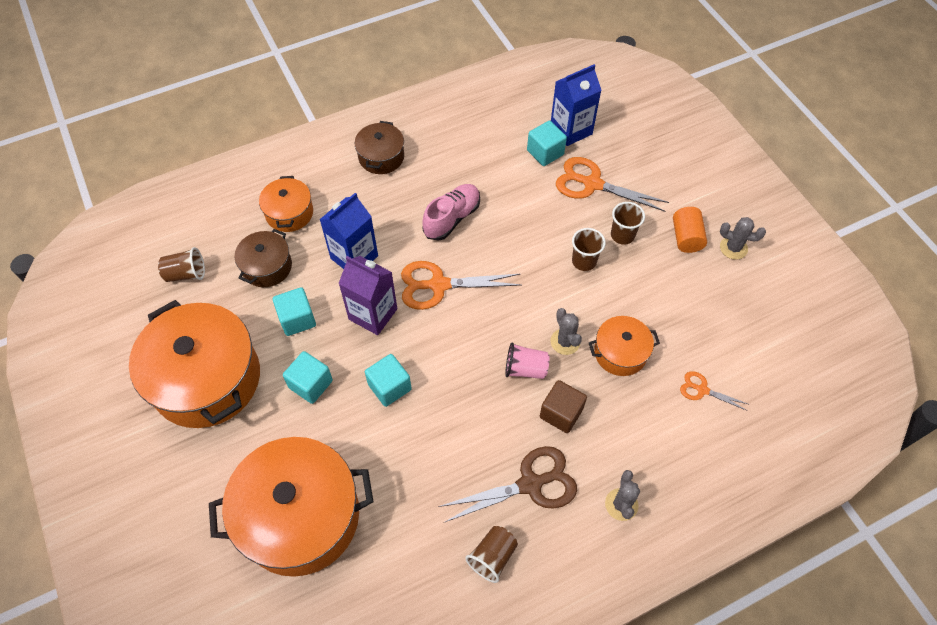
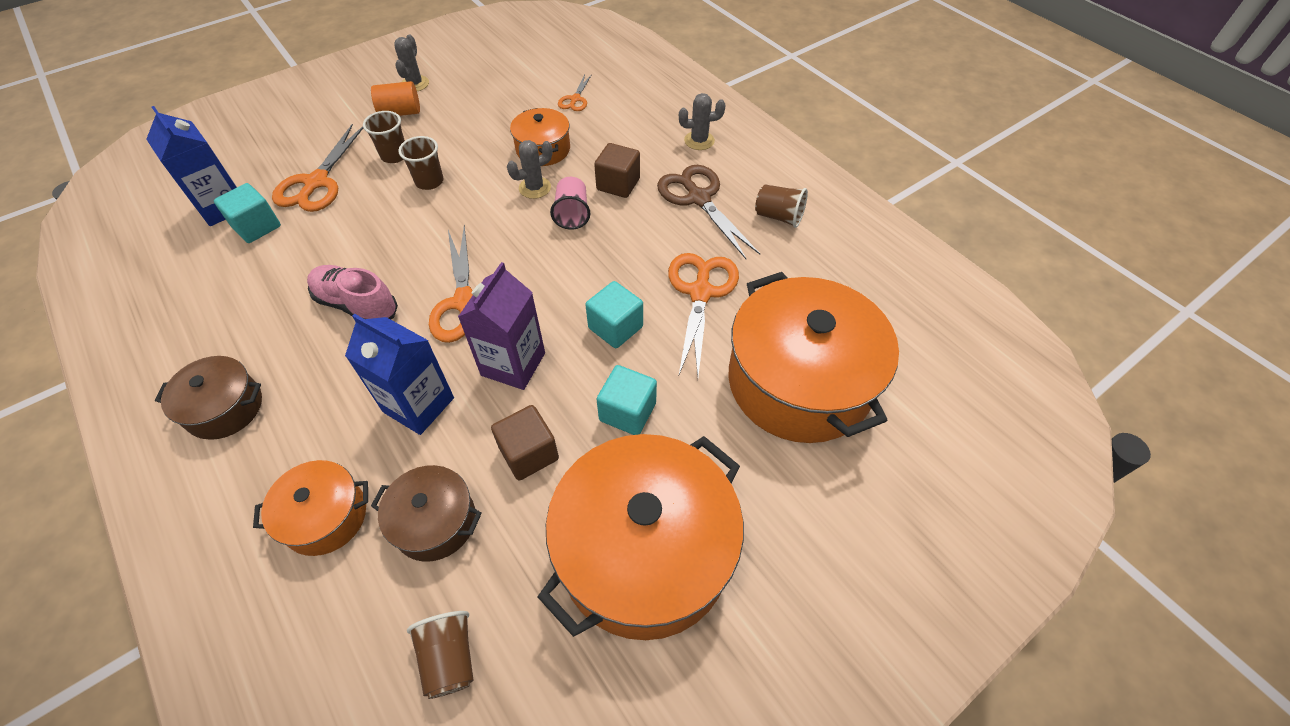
camera: 100 degrees left, 5 degrees down
(297, 319) = (529, 453): turquoise cube -> brown cube
(411, 460) = (700, 293): none -> orange scissors

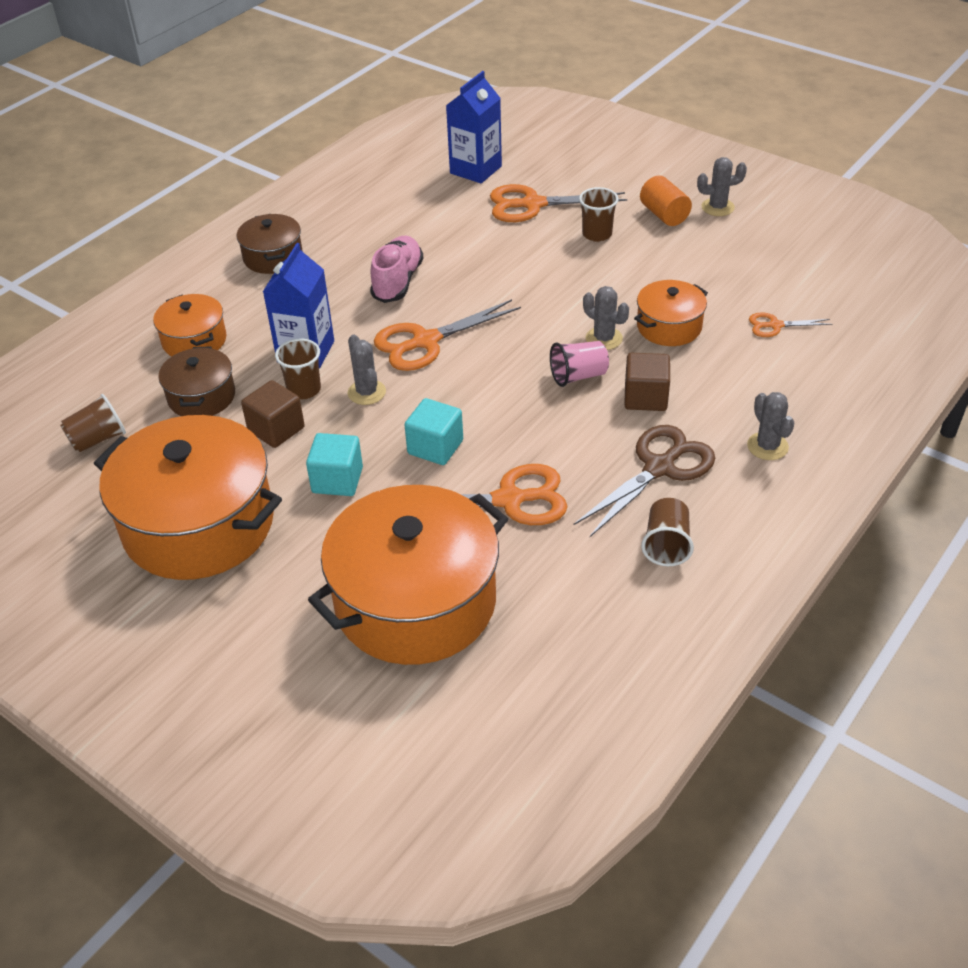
camera: 75 degrees right, 10 degrees down
(257, 227) = (461, 196): turquoise cube -> none
(429, 181) = (572, 268): brown cup -> brown cup (304, 390)
(513, 364) = (366, 392): purple carton -> grey cactus

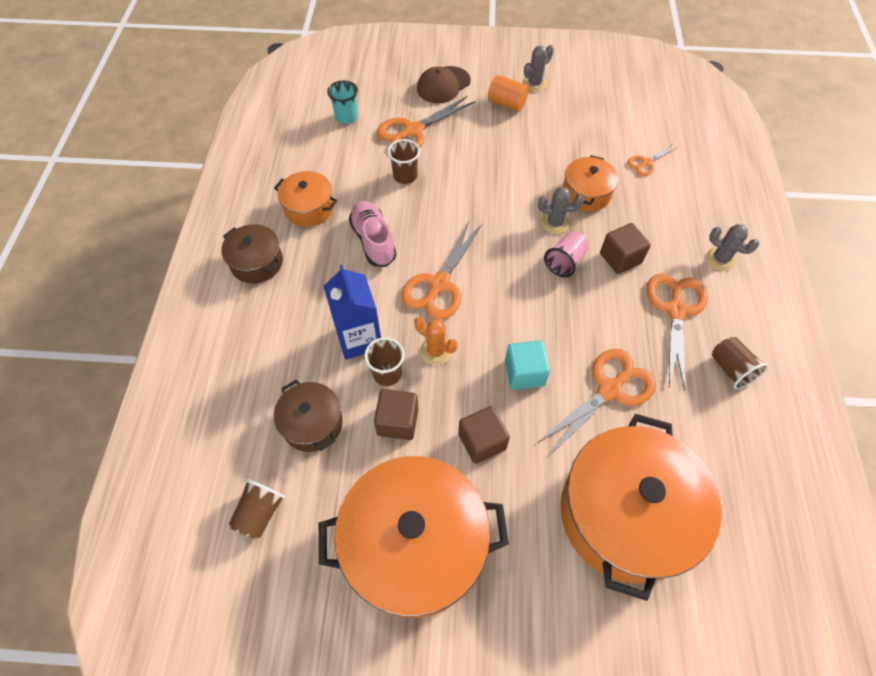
camera: 35 degrees left, 15 degrees up
(194, 340) = (260, 373): orange pot -> orange pot (309, 208)
(337, 480) = (482, 441): turquoise cube -> brown cube
(366, 392) = (435, 351): grey cactus -> orange cactus
(475, 170) = (346, 117): blue carton -> turquoise cup
(597, 234) = (477, 138): brown cup -> brown cup (405, 176)
(608, 175) = (443, 85): none -> brown cap
(659, 468) = (675, 310): brown scissors -> orange scissors

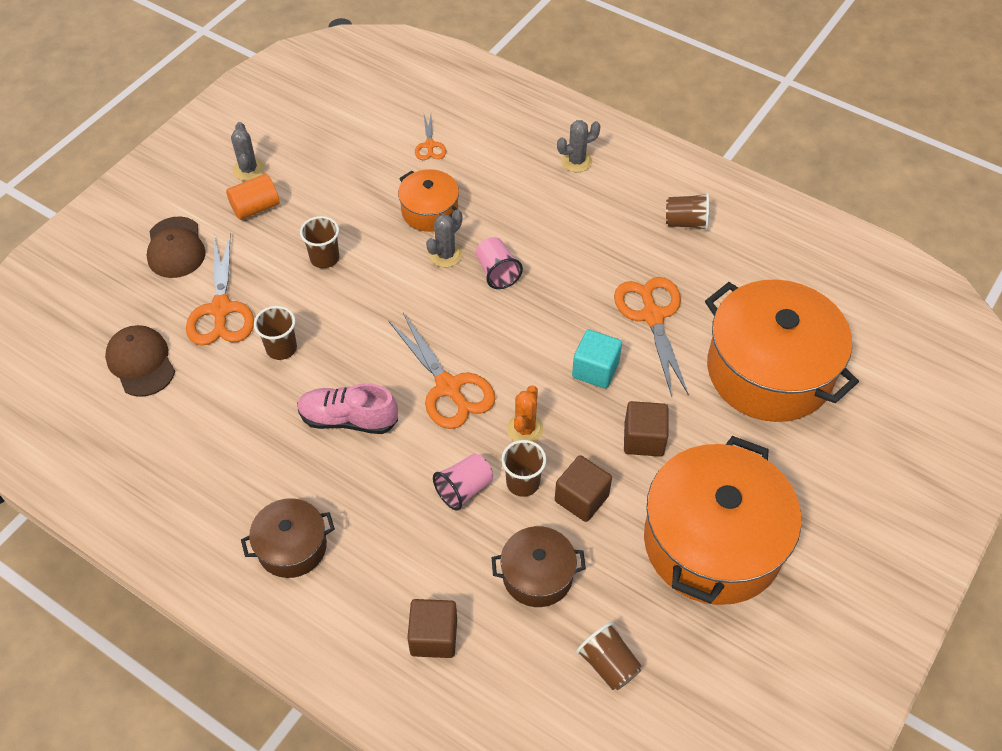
camera: 60 degrees left, 5 degrees down
(309, 208) = (252, 461): orange pot -> none
(346, 117) = (141, 362): turquoise cup -> brown cap
(359, 338) = (464, 489): blue carton -> pink cup
(435, 351) = (525, 429): orange cactus -> orange cactus turned 45 degrees counterclockwise
(495, 159) = (324, 258): none -> brown cup
(620, 258) = (523, 229): brown cube -> brown cube (433, 637)
(675, 310) = (606, 223): orange scissors -> none

